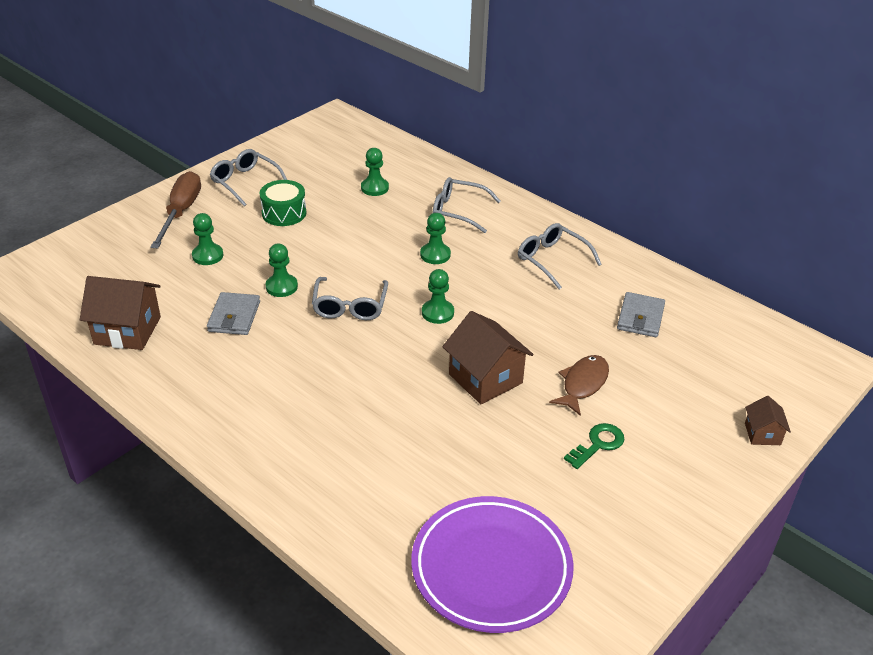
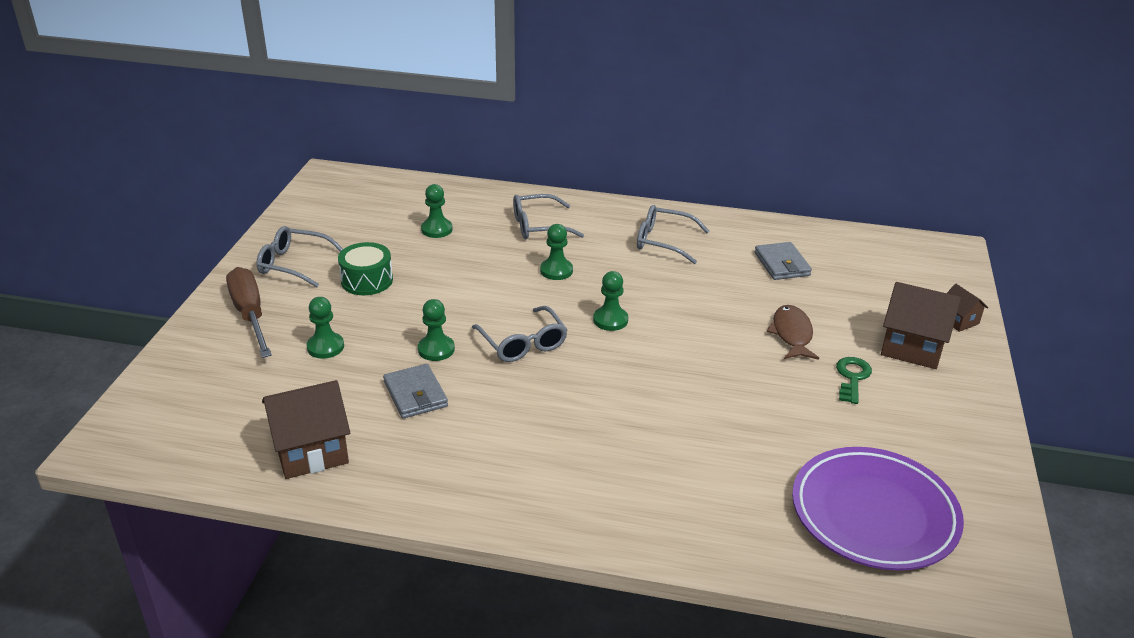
camera: 30 degrees left, 5 degrees down
(485, 378) = (709, 360): brown house -> brown house (912, 347)

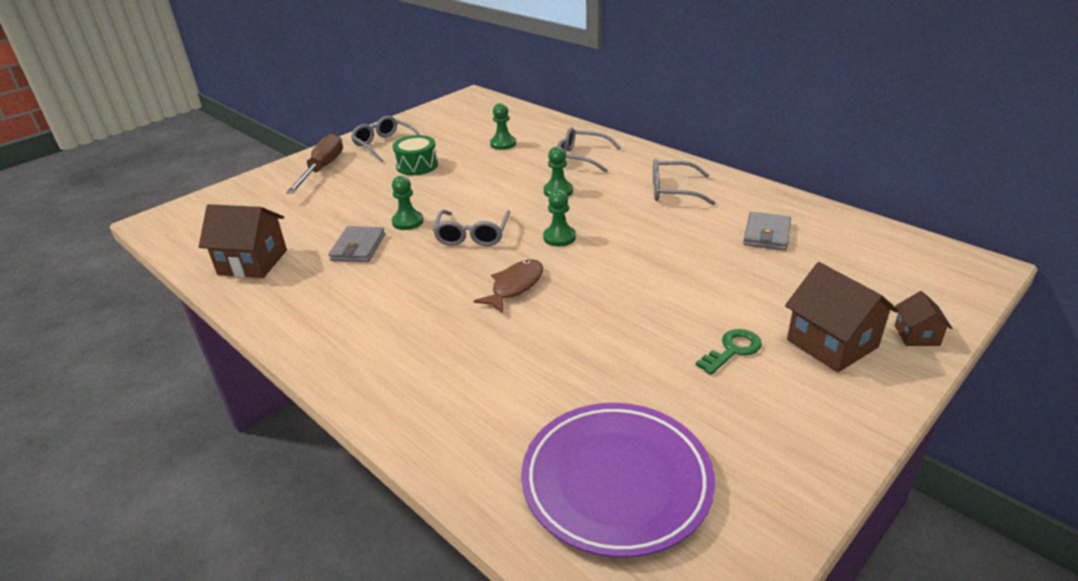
camera: 35 degrees right, 0 degrees up
(325, 347) = (341, 200): green pawn -> none
(663, 241) = (672, 191): grey glasses -> grey glasses turned 45 degrees counterclockwise
(792, 334) = (711, 294): brown fish -> brown fish (515, 286)

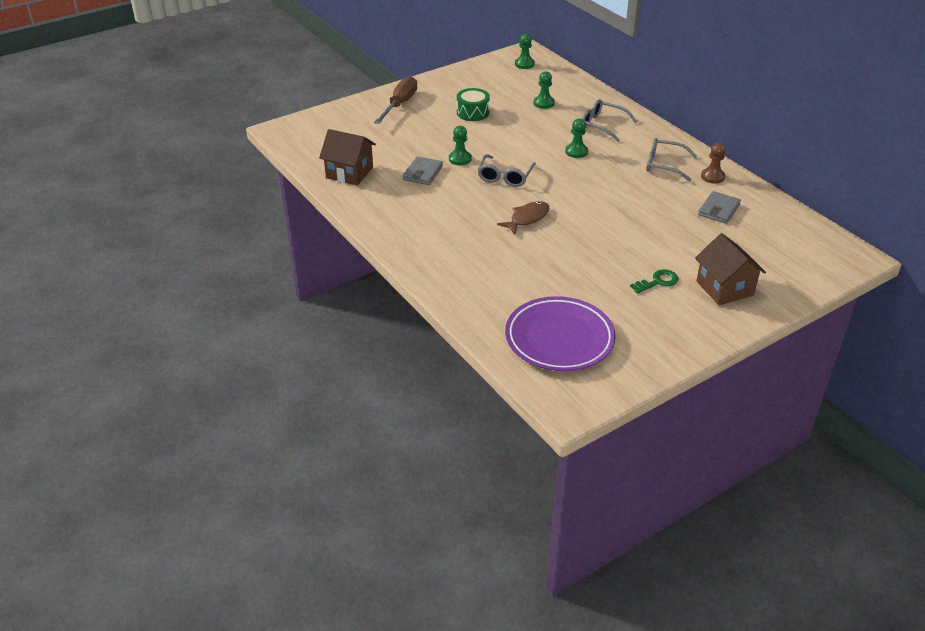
camera: 10 degrees right, 5 degrees up
(384, 145) = (449, 89): grey glasses -> none
(559, 237) = (567, 188): green pawn -> green pawn (524, 64)
(739, 196) = (712, 177): none -> brown pawn
(916, 335) = (783, 292): brown house -> none

